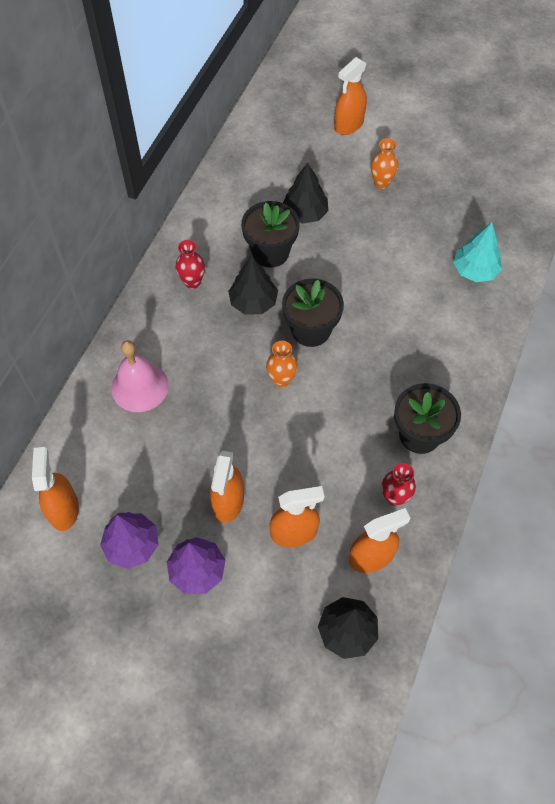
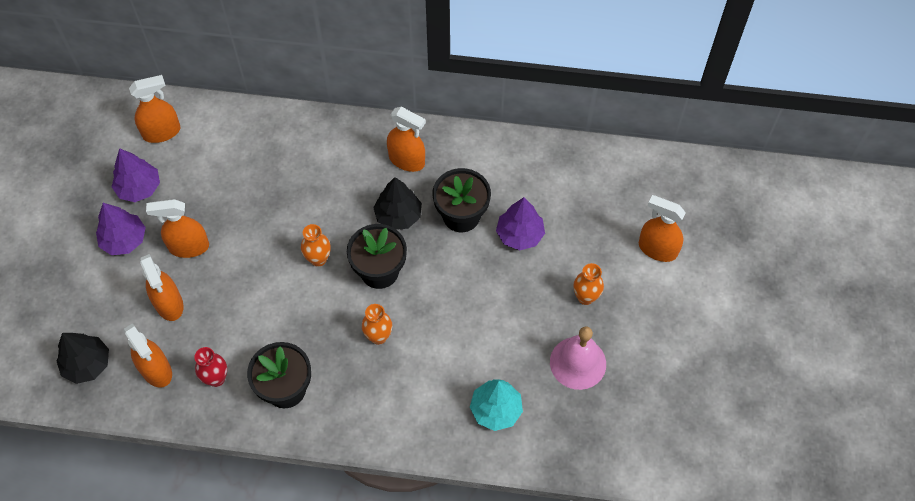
camera: 75 degrees right, 0 degrees up
(139, 386) = (285, 151): pink bell -> pink bell (578, 363)
(192, 282) = (407, 160): red vase -> orange spray bottle
(305, 213) = (520, 235): black tree -> purple tree
(381, 345) = (378, 336): none -> orange vase

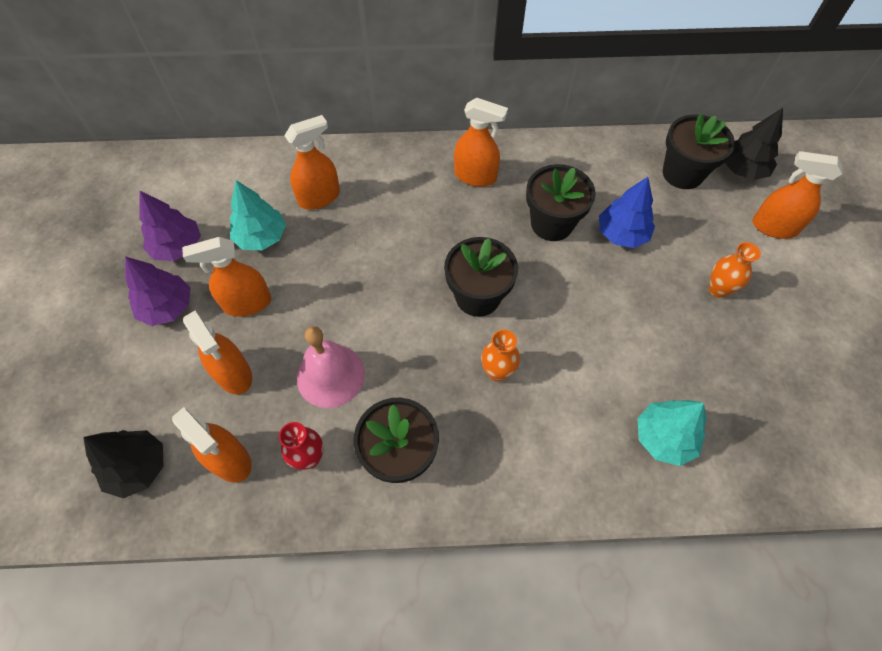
camera: 10 degrees left, 0 degrees up
(162, 132) = (196, 185): orange spray bottle -> orange spray bottle (319, 197)
(210, 190) = (261, 237): none -> turquoise tree
(318, 259) = (403, 294): orange vase -> none
(398, 215) = (482, 233): black tree -> black tree (742, 169)
(520, 235) = (622, 234): purple tree -> blue tree
(578, 363) = (738, 364): pink bell -> pink bell (330, 375)
(594, 185) = (682, 173): none -> black flower pot

